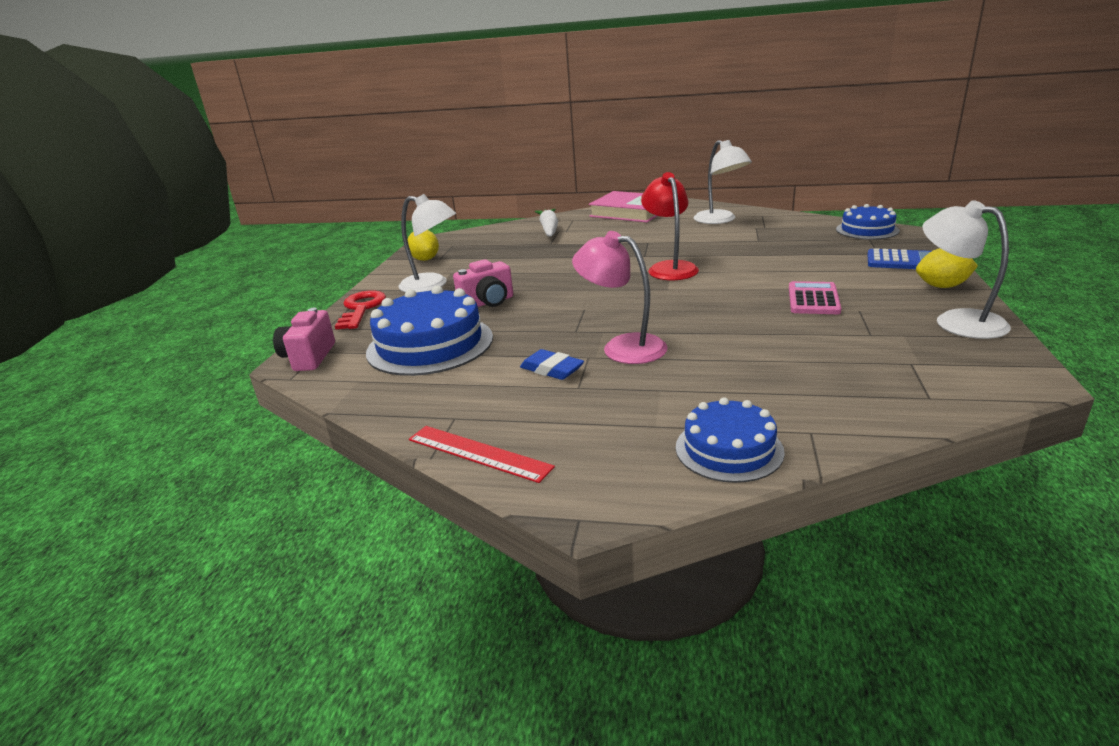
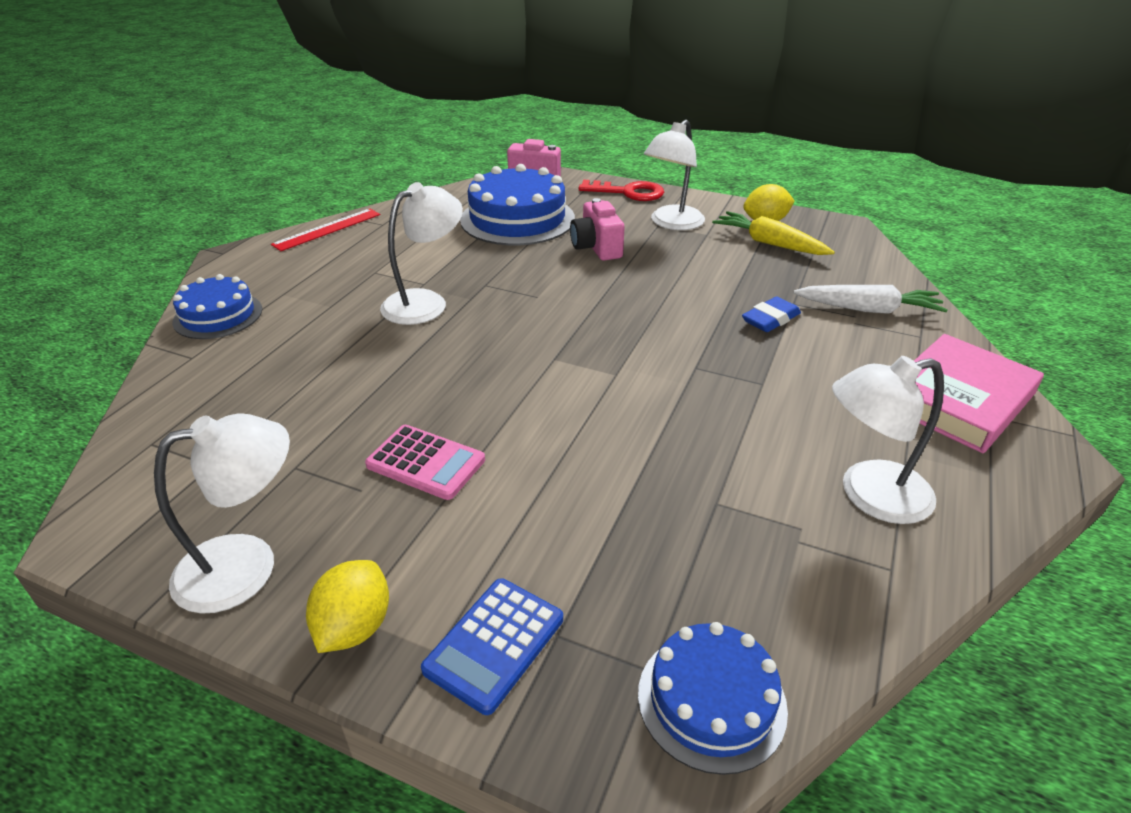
camera: 100 degrees right, 10 degrees up
(464, 255) = (769, 243): none -> yellow carrot
(552, 369) = (416, 264): blue eraser -> blue eraser (770, 319)
(622, 347) = (425, 302): pink lamp -> white lamp
(669, 268) = (629, 376): red lamp -> none

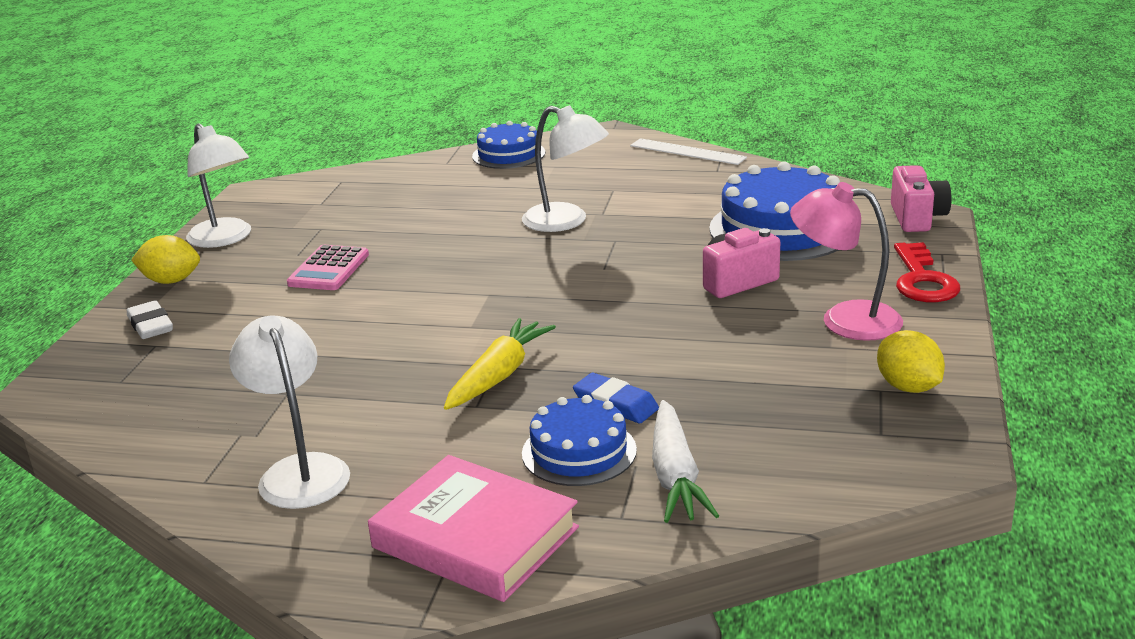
camera: 80 degrees right, 10 degrees down
(327, 229) = (687, 152): red ruler -> white ruler
(494, 644) = (151, 325): blue calculator -> white eraser
(672, 223) = (844, 319): white lamp -> pink lamp
(711, 700) = (91, 405): blue cake -> blue cake (579, 451)
(769, 243) = (833, 394): yellow carrot -> yellow carrot (499, 375)

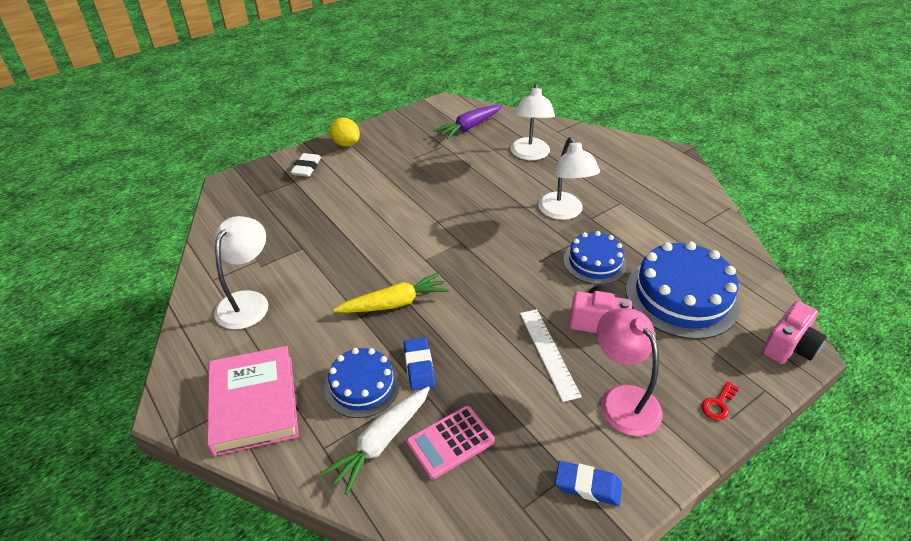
camera: 40 degrees right, 15 degrees up
(225, 239) = (397, 129): white lamp -> white lamp (530, 154)
(326, 200) = (469, 127): none -> purple carrot
(329, 269) = (413, 177): pink calculator -> pink calculator (450, 442)
(508, 154) = (597, 142): blue cake -> blue cake (594, 262)
(687, 152) = (704, 196): white ruler -> white ruler (548, 353)
(908, 387) = (587, 486): yellow lemon -> blue eraser
(922, 280) = (718, 404): red key -> red key, size x0.52

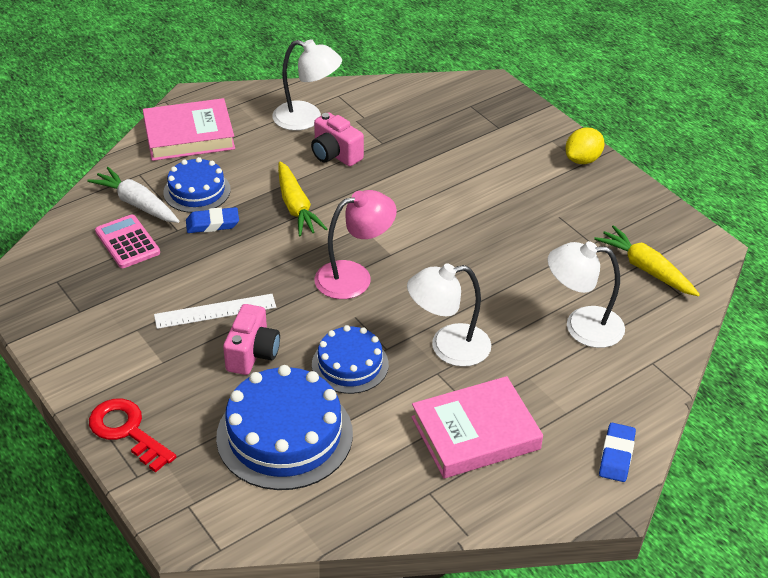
camera: 90 degrees right, 0 degrees up
(306, 168) = (526, 134): white eraser -> none
(469, 127) = (646, 269): purple carrot -> yellow carrot
(587, 486) = (65, 321): blue eraser -> blue eraser (616, 455)
(622, 399) = (148, 358): pink lamp -> pink lamp (354, 276)
(642, 202) = (475, 433): none -> pink book
(718, 404) = (127, 431): red key -> red key, size x1.94
(788, 347) = (192, 518): pink camera -> pink camera (335, 154)

